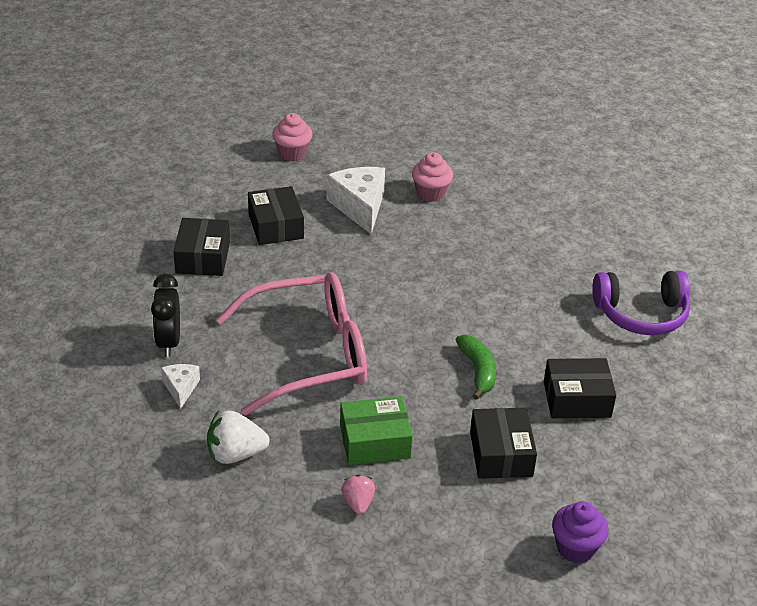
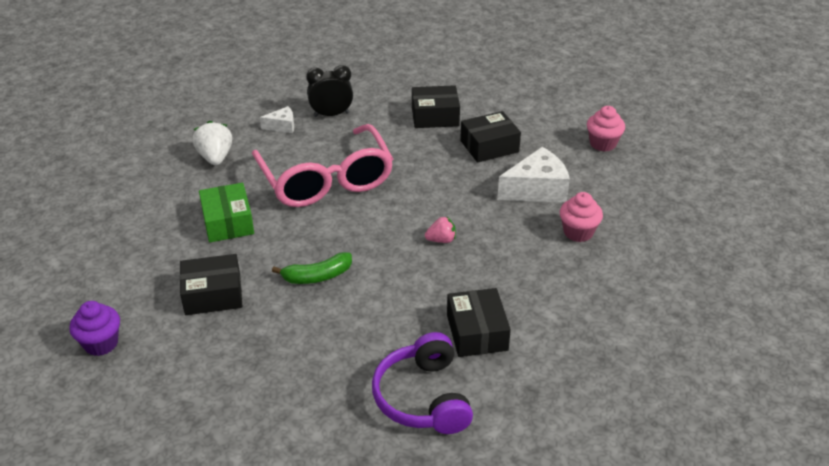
camera: 85 degrees right, 0 degrees up
(358, 503) = (163, 219): pink strawberry -> pink strawberry (441, 240)
(577, 399) = (284, 344): black box -> black box (477, 332)

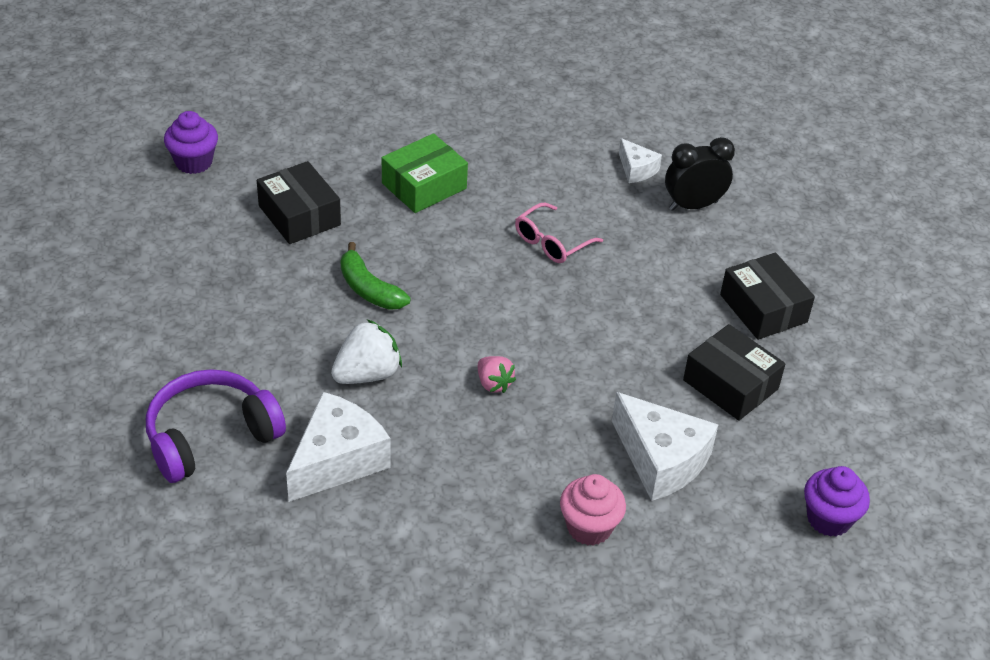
camera: 65 degrees right, 5 degrees up
(215, 157) = (536, 135): white strawberry -> white strawberry (367, 374)
(326, 179) = (552, 242): pink glasses -> pink glasses, size x0.43
(331, 114) = (693, 205): black clock -> black clock turned 75 degrees counterclockwise
(477, 332) = (337, 460): black box -> white cheese
(602, 144) = (829, 519): pink cupcake -> purple cupcake

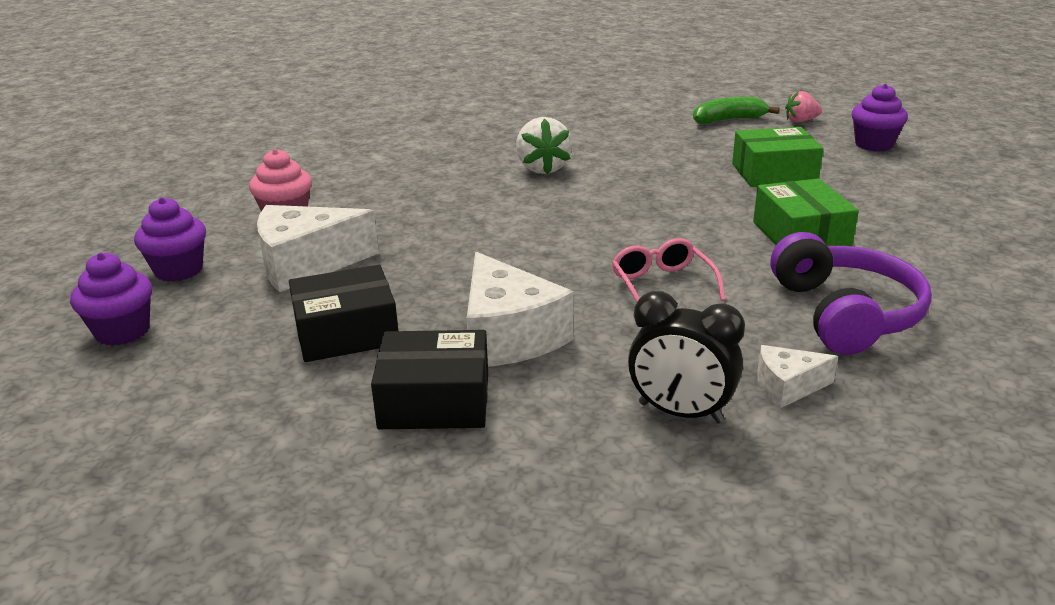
camera: 120 degrees right, 15 degrees down
(210, 436) = (530, 116): purple headphones -> purple headphones (845, 313)
(299, 215) = (774, 173): black box -> green box
(337, 460) = (464, 146): white cheese -> white cheese (508, 336)
(369, 289) = (648, 184): green banana -> green banana (728, 120)
(493, 384) = (481, 212): pink strawberry -> pink strawberry (800, 121)
(693, 205) = (680, 413): black clock -> black clock turned 105 degrees clockwise
(730, 545) = (179, 270): none -> purple cupcake

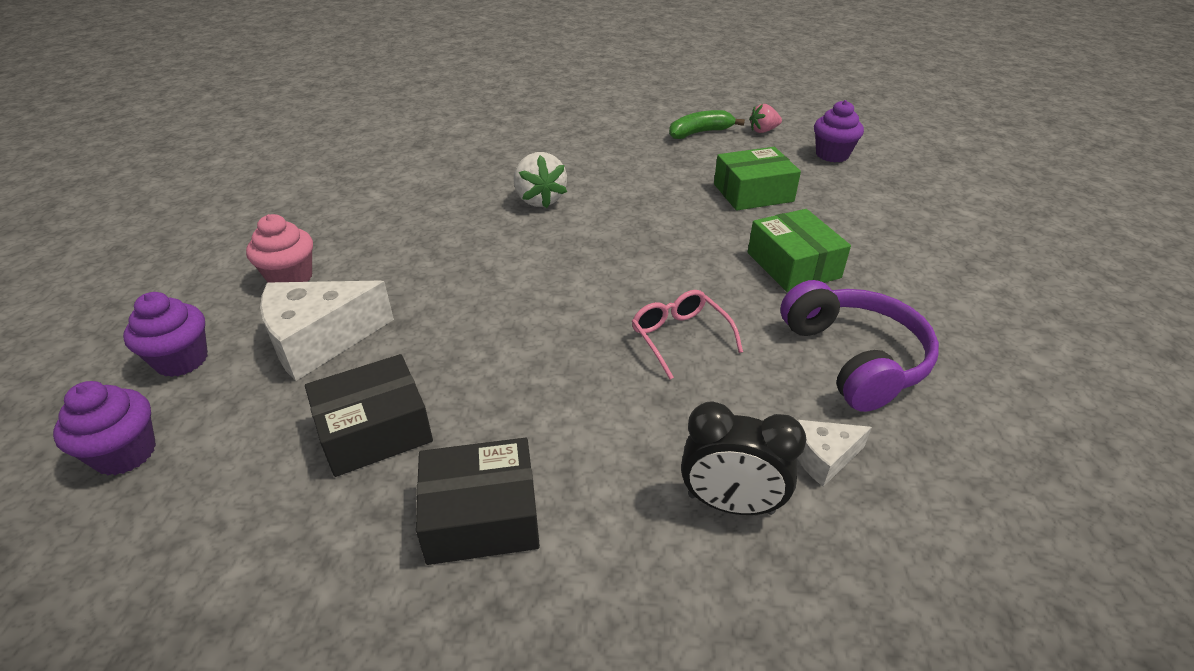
camera: 10 degrees left, 10 degrees up
(508, 336) = (542, 418): white cheese -> none

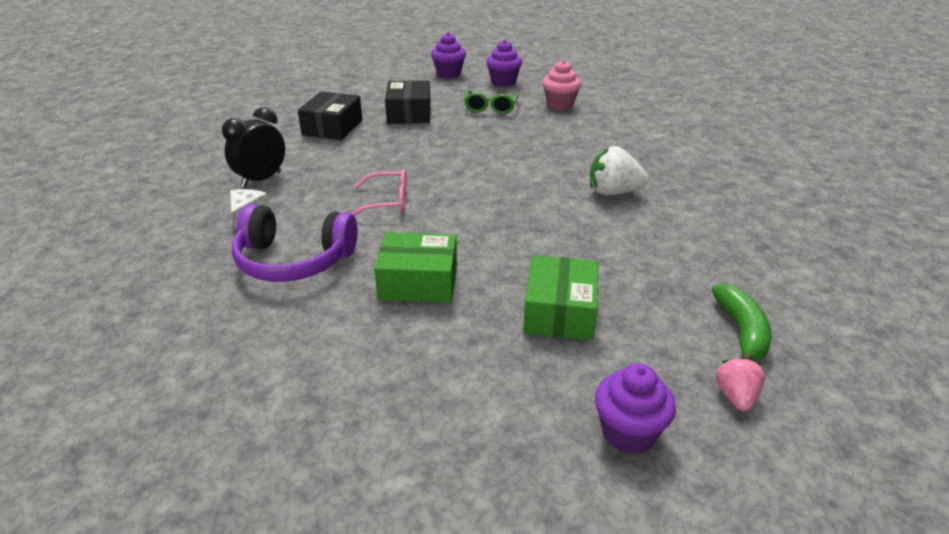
camera: 115 degrees right, 5 degrees down
(320, 340) = (491, 108): white cheese -> green glasses

